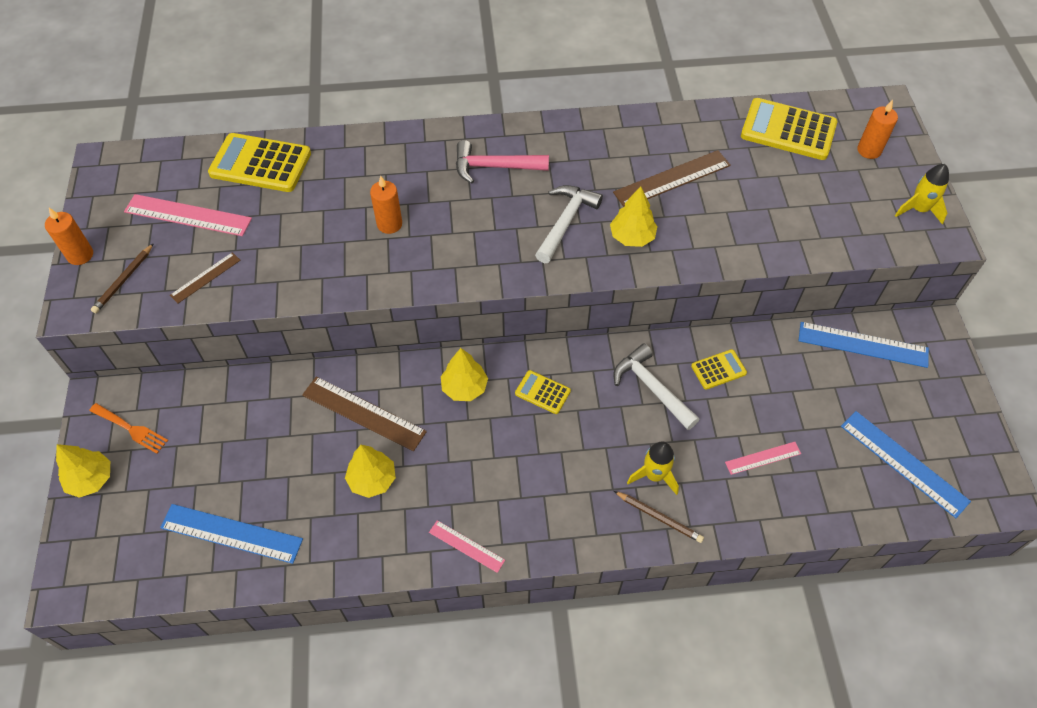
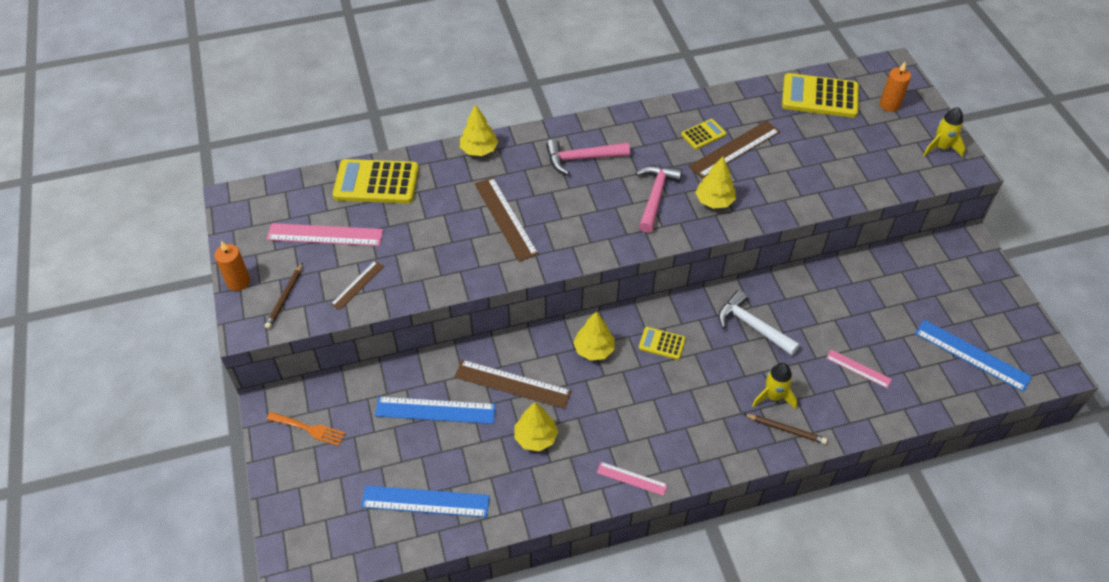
camera: 10 degrees left, 5 degrees down
(91, 479) = (285, 477): yellow tree -> yellow tree (479, 150)
(389, 224) = (505, 218): orange candle -> brown ruler
(566, 222) = (655, 196): white hammer -> pink hammer
(718, 370) = (804, 303): yellow calculator -> yellow calculator (703, 134)
(763, 458) = (858, 369): pink ruler -> pink ruler turned 60 degrees clockwise
(863, 344) = (916, 265): blue ruler -> blue ruler (435, 410)

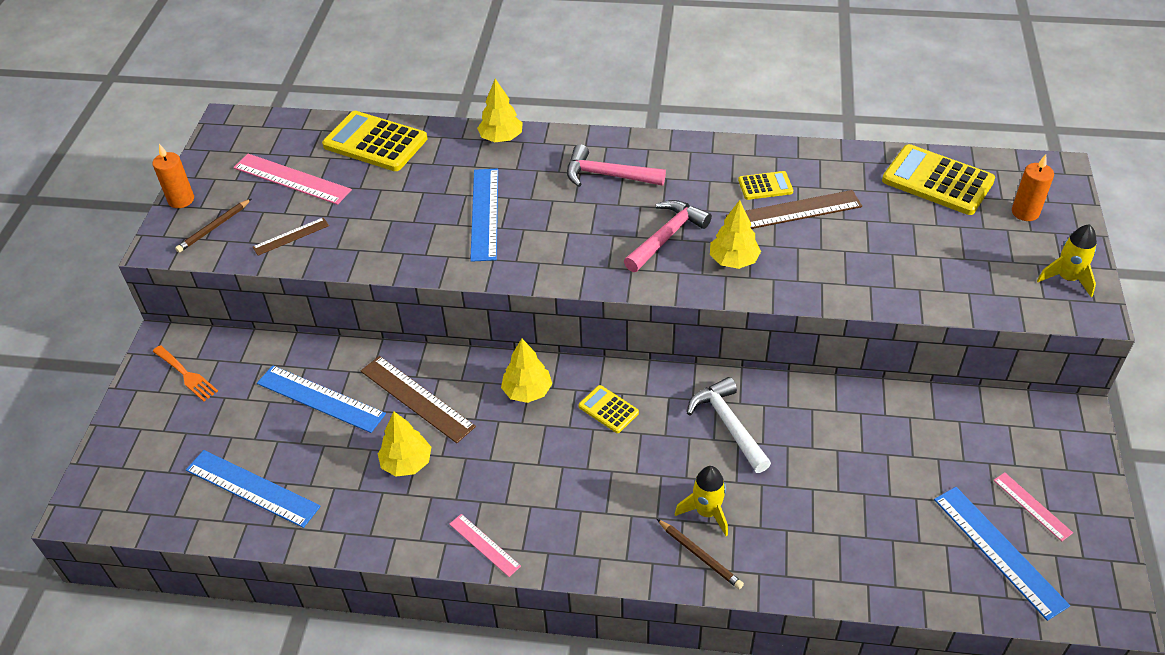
camera: 25 degrees right, 5 degrees down
(505, 218) = (485, 214): brown ruler -> blue ruler
(858, 369) = (834, 516): pink ruler -> pink ruler (1032, 506)

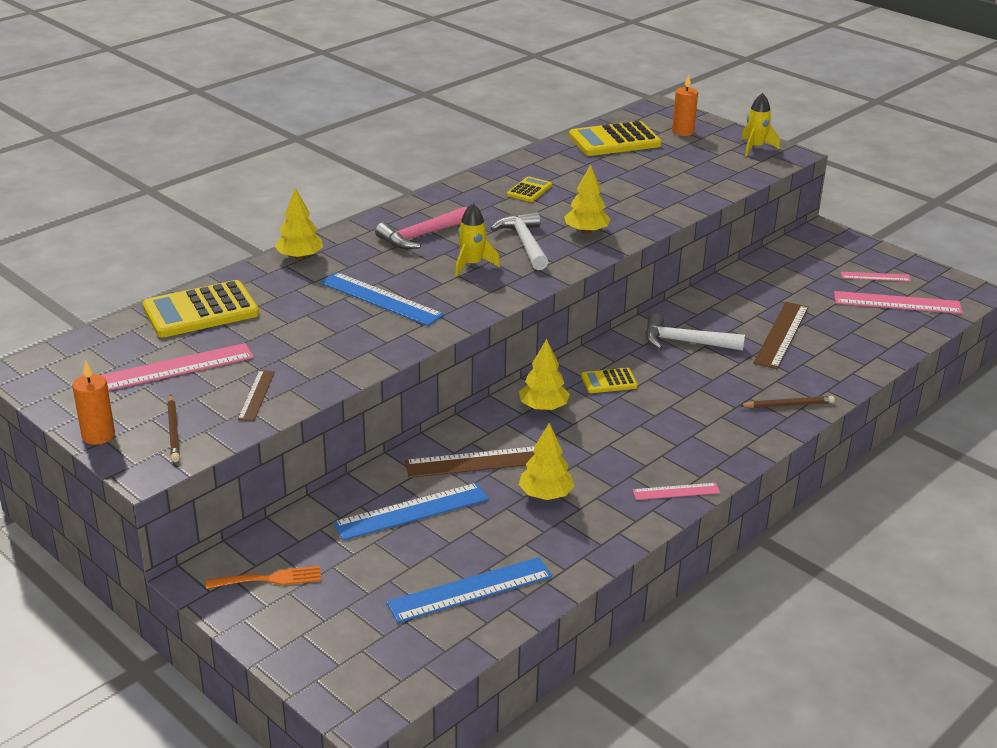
camera: 55 degrees left, 15 degrees down
(667, 236) = (524, 243): pink hammer -> white hammer
(706, 512) = (753, 386): yellow rocket -> yellow rocket (472, 265)
(793, 211) = (570, 193): brown ruler -> brown ruler (781, 335)
(999, 551) = (897, 303): blue ruler -> pink ruler

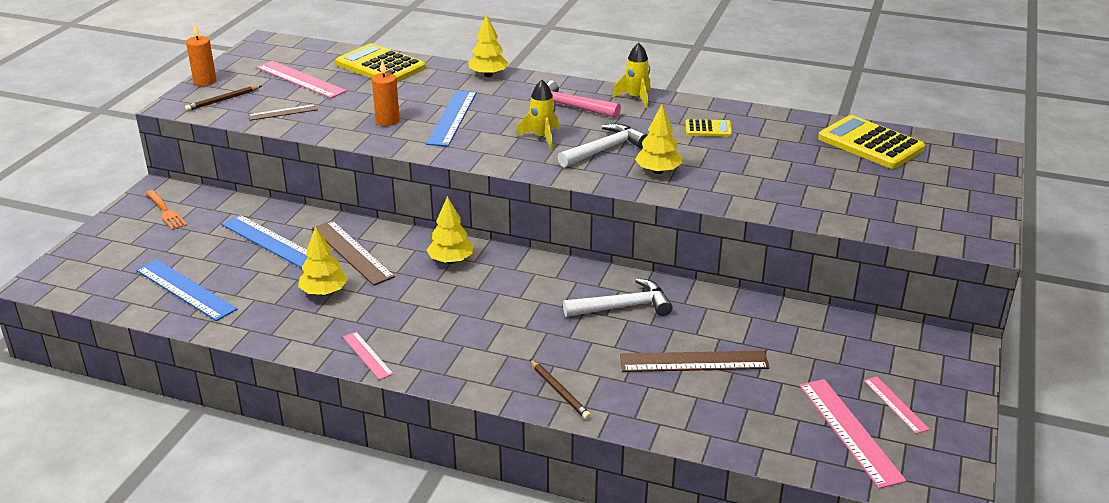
camera: 65 degrees right, 0 degrees up
(609, 381) = (518, 282): yellow calculator -> none
(683, 132) = (946, 173): orange candle -> orange candle (387, 121)
(684, 342) = (623, 307): white hammer -> white hammer turned 90 degrees clockwise
(755, 148) = (968, 220): yellow rocket -> yellow rocket (636, 98)

